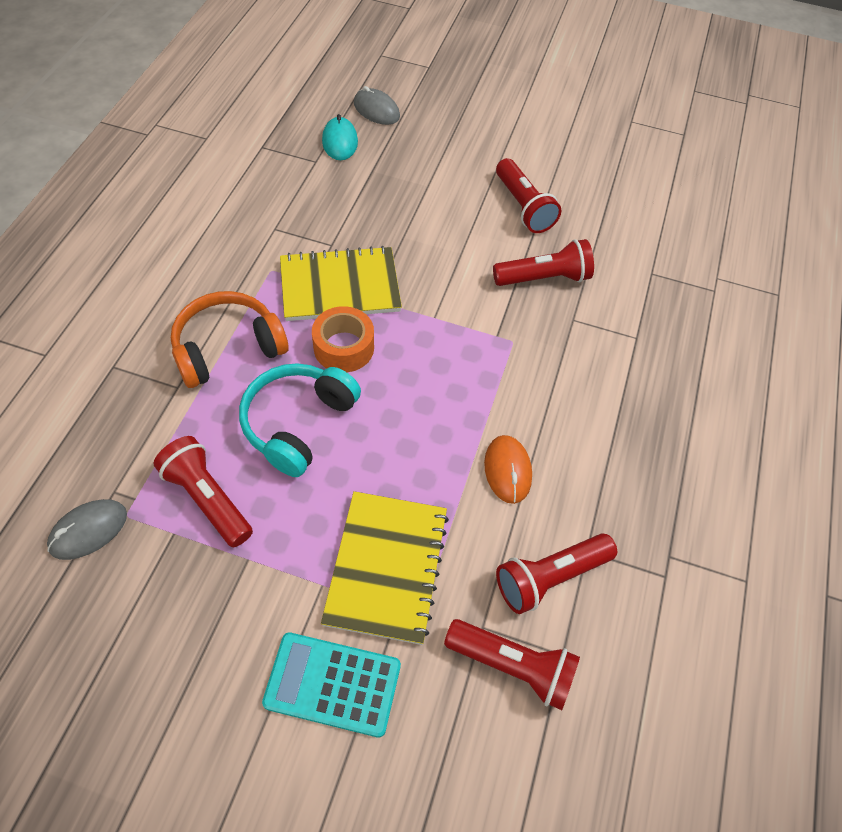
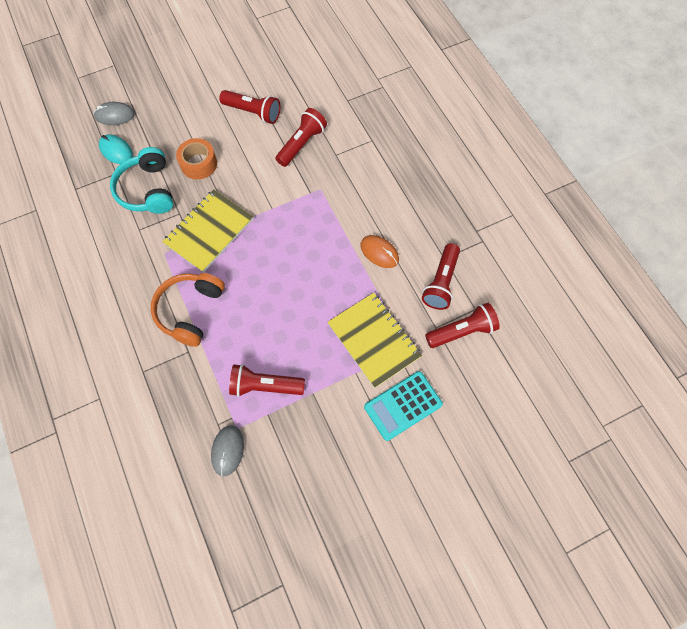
camera: 40 degrees left, 10 degrees up
(298, 423) = (266, 315): turquoise headphones -> turquoise headphones (147, 190)
(344, 347) = (246, 260): orange tape -> orange tape (198, 164)

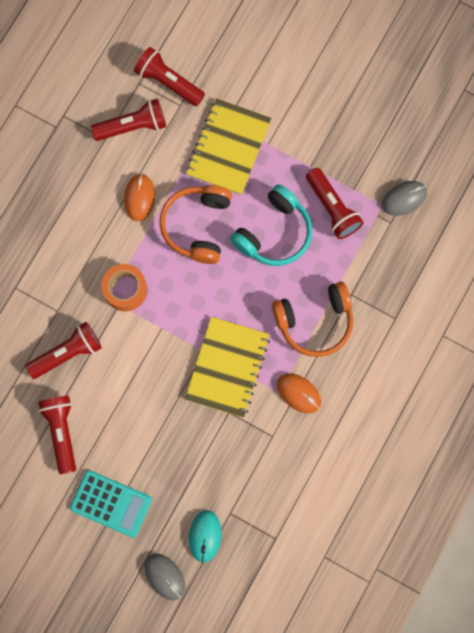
camera: 125 degrees left, 10 degrees up
(147, 190) = (226, 464): turquoise headphones -> turquoise headphones (274, 233)
(151, 265) = (298, 393): none -> orange mouse
(198, 164) = (161, 438): orange tape -> orange tape (125, 290)
(209, 231) = (227, 367): yellow notebook -> yellow notebook turned 75 degrees counterclockwise
(301, 144) = (67, 353): red flashlight -> red flashlight turned 150 degrees clockwise
(327, 277) = (197, 226): none -> orange headphones
(403, 405) = (268, 89): turquoise calculator -> turquoise calculator (111, 503)

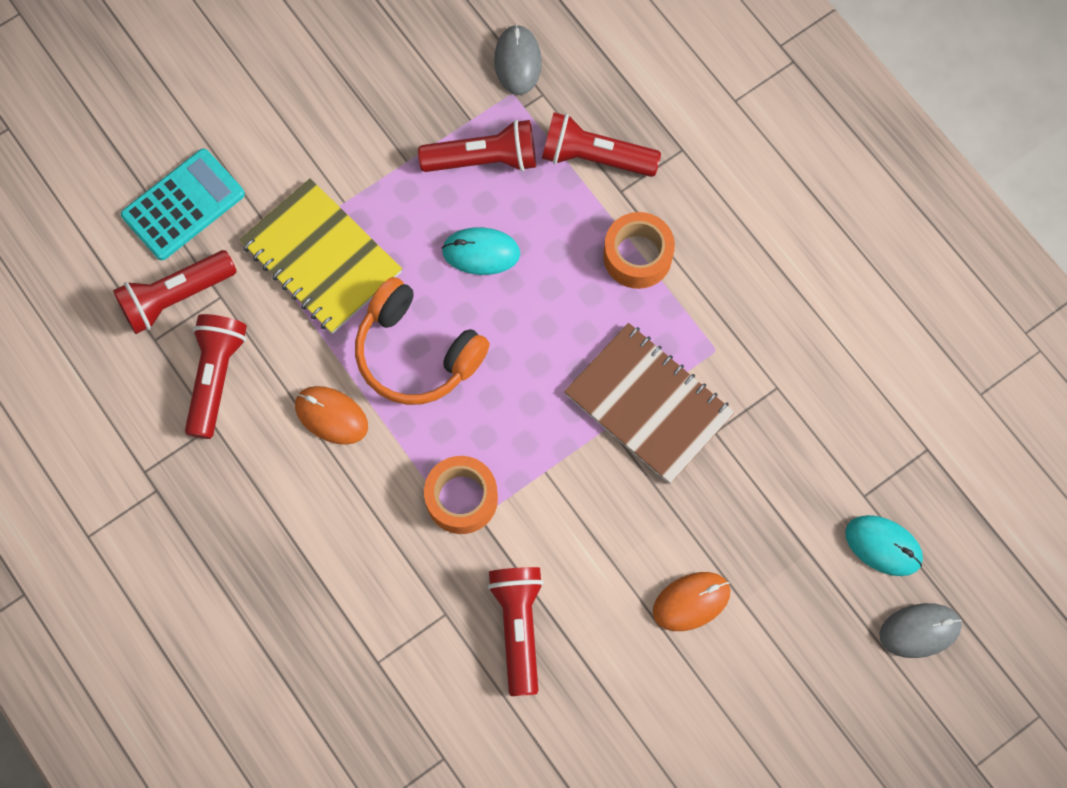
camera: 65 degrees left, 5 degrees down
(61, 432) = (636, 689): red flashlight -> red flashlight (594, 157)
(111, 503) = (777, 662): turquoise calculator -> turquoise calculator (183, 205)
(227, 367) = (648, 404): yellow notebook -> brown notebook
(274, 233) = (481, 252): turquoise headphones -> turquoise mouse
(298, 393) = (731, 324): orange mouse -> orange mouse (691, 602)
(315, 322) = (637, 256): orange headphones -> orange tape

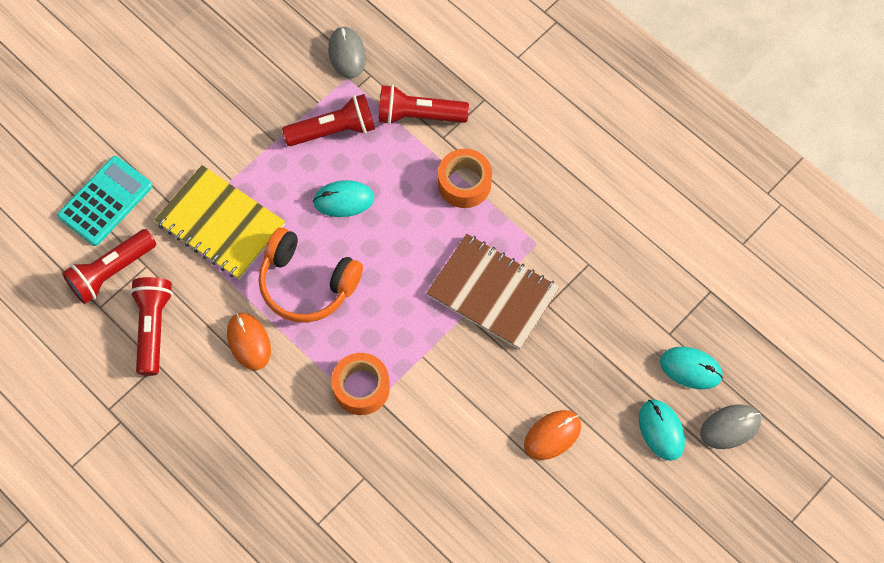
camera: 10 degrees left, 5 degrees down
(331, 416) = (249, 342): orange mouse -> orange mouse turned 45 degrees clockwise
(518, 627) = (422, 478): red flashlight -> none
(831, 619) = (661, 430): none -> turquoise mouse

